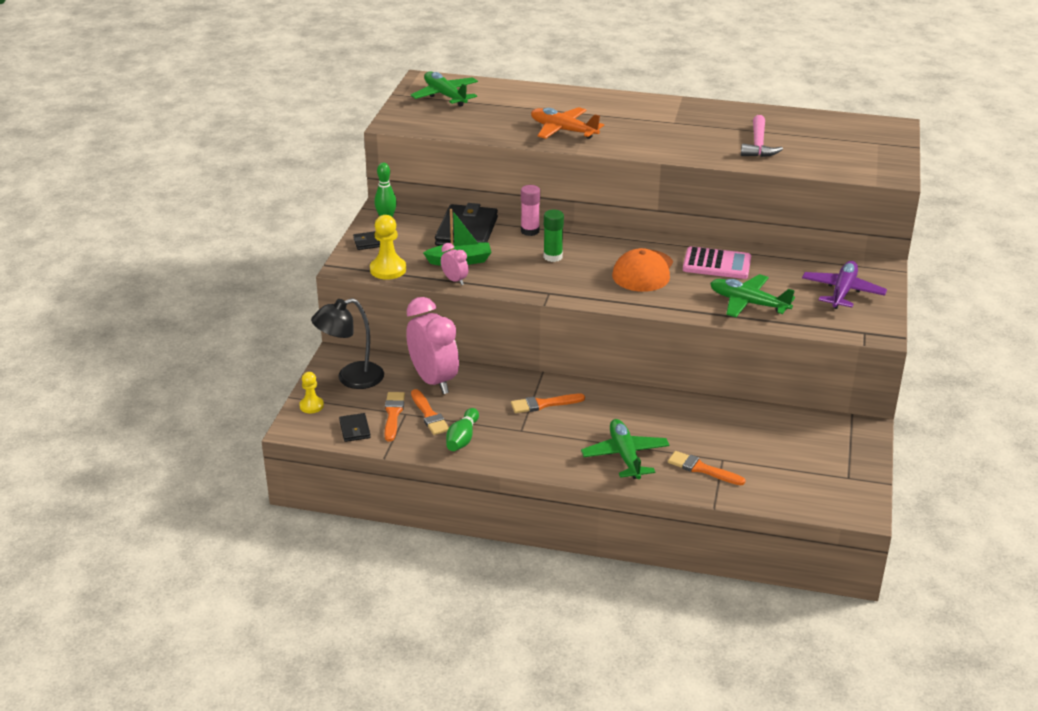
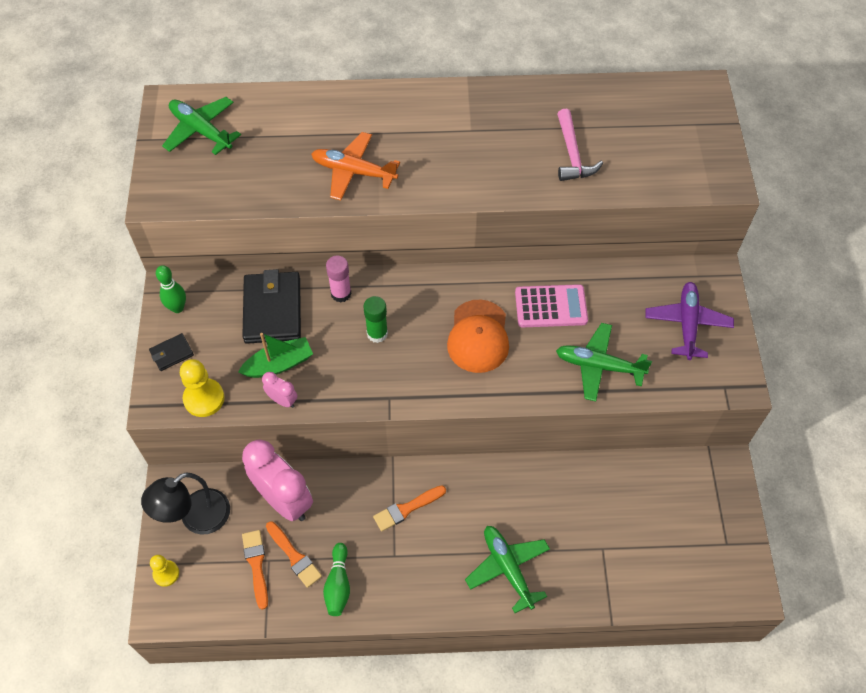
camera: 15 degrees left, 25 degrees up
(355, 429) = (222, 600): black wallet -> none
(702, 469) = (587, 568): orange brush -> none

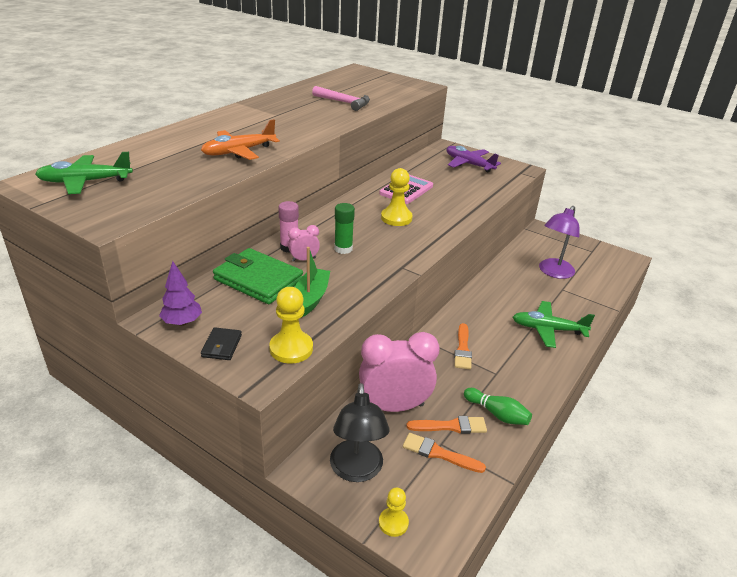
camera: 55 degrees left, 25 degrees down
(177, 308) = (182, 322): green bowling pin -> purple tree
(272, 310) = (258, 280): black wallet -> green wallet
(282, 400) = (345, 311): pink clock -> pink clock (304, 259)
(478, 336) = (396, 218): orange cap -> yellow pawn
(599, 366) = (466, 195): green plane -> none
(630, 524) = (553, 272): none -> purple lamp

